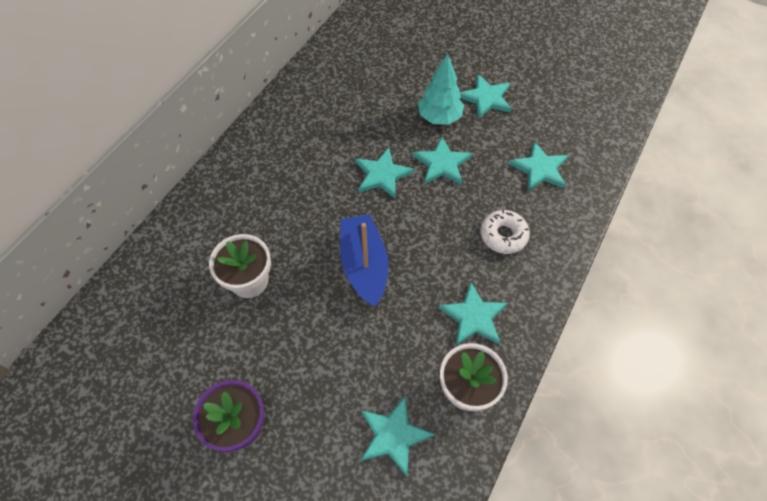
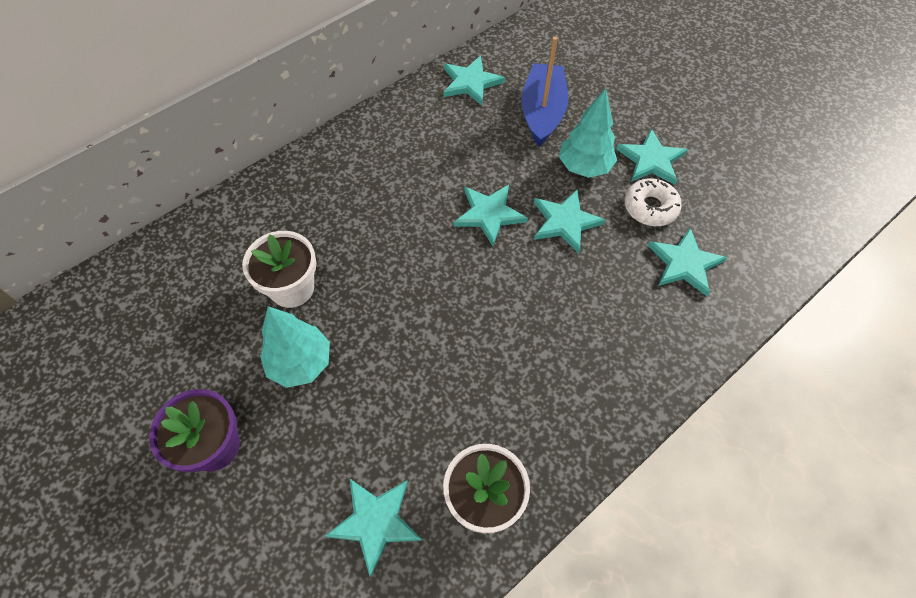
camera: 20 degrees right, 0 degrees up
(282, 337) = (301, 363): none -> turquoise tree
(364, 265) = (425, 311): blue boat -> blue boat (542, 112)
(474, 317) = (528, 416): turquoise star -> turquoise star (470, 82)
(503, 235) = (605, 330): white donut -> white donut (650, 207)

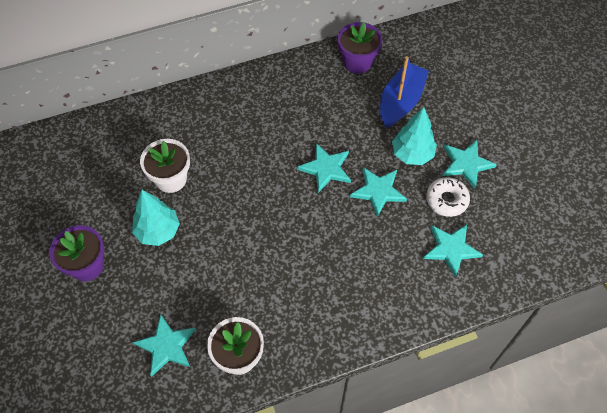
camera: 20 degrees right, 0 degrees up
(470, 82) = (357, 62): turquoise star -> purple flower pot

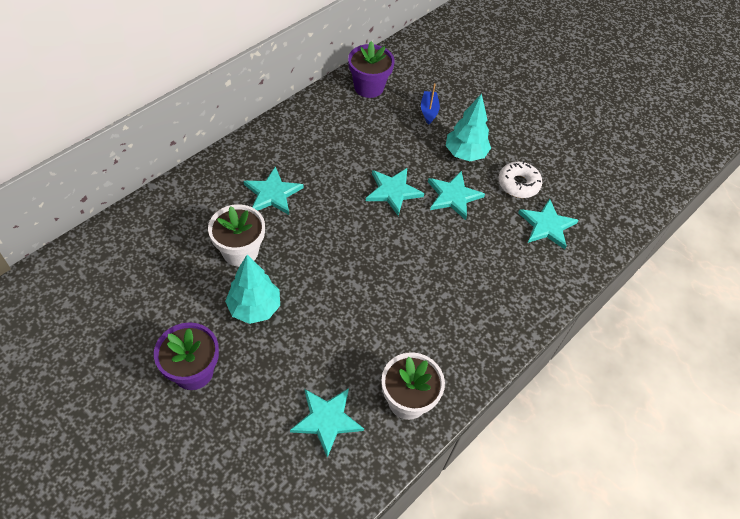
camera: 30 degrees left, 5 degrees down
(401, 102) = (429, 111): blue boat -> blue boat, size x0.51
(466, 164) = (517, 147): turquoise star -> turquoise star (272, 193)

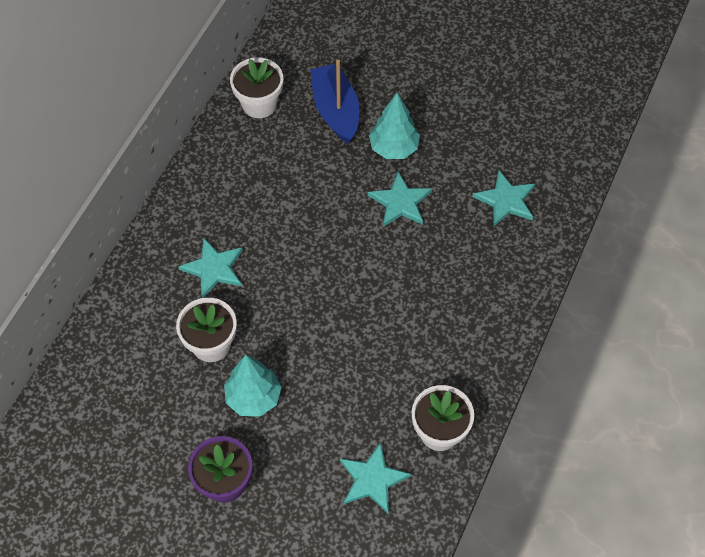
camera: 15 degrees left, 5 degrees up
(369, 87) = (259, 104): purple flower pot -> white flower pot
(393, 191) = (337, 219): turquoise star -> none
(429, 111) = (336, 110): blue boat -> blue boat, size x1.95
(518, 184) = (461, 163): white donut -> none

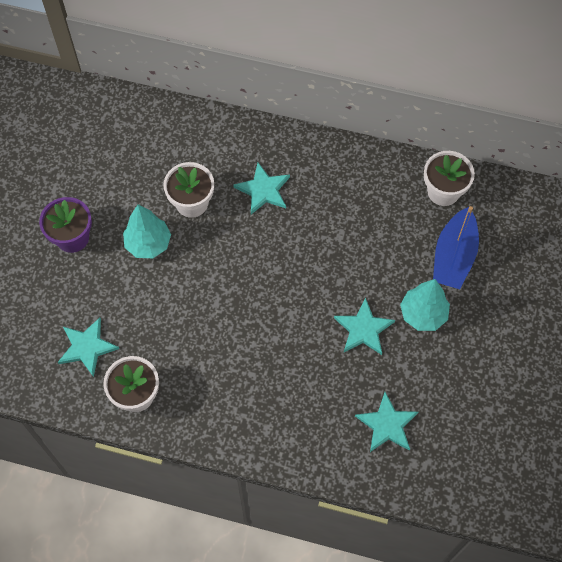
camera: 80 degrees right, 5 degrees up
(336, 110) = (453, 257): blue boat -> blue boat turned 135 degrees clockwise

